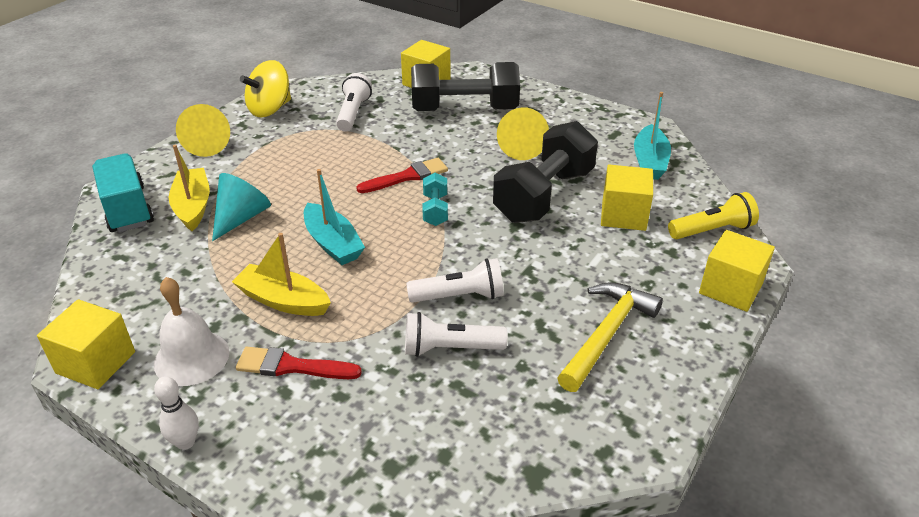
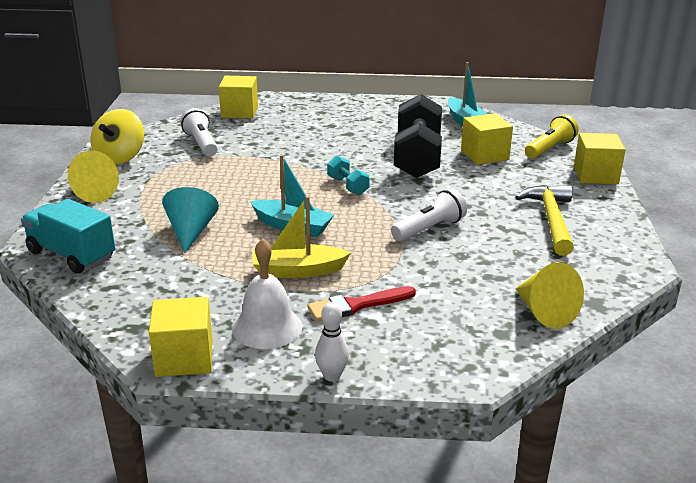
camera: 30 degrees left, 10 degrees down
(193, 206) = (135, 236): yellow boat -> none
(407, 177) = (299, 172): red brush -> none
(449, 348) = (459, 259): white flashlight -> none
(464, 110) = (293, 122): black dumbbell -> none
(521, 148) = (366, 135): yellow cone -> yellow cone (544, 312)

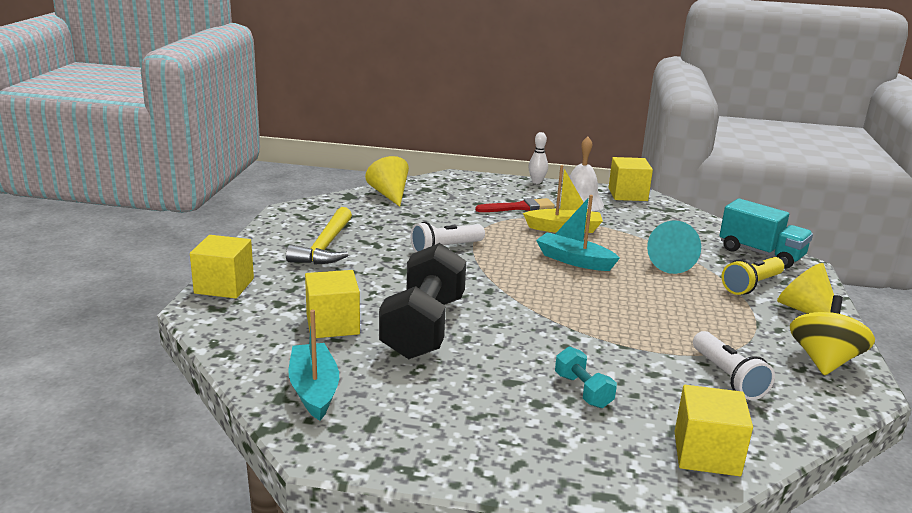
camera: 175 degrees left, 5 degrees down
(348, 186) = (518, 296): turquoise dumbbell -> turquoise dumbbell (583, 391)
(549, 149) = (236, 327): yellow flashlight -> yellow flashlight (751, 285)

